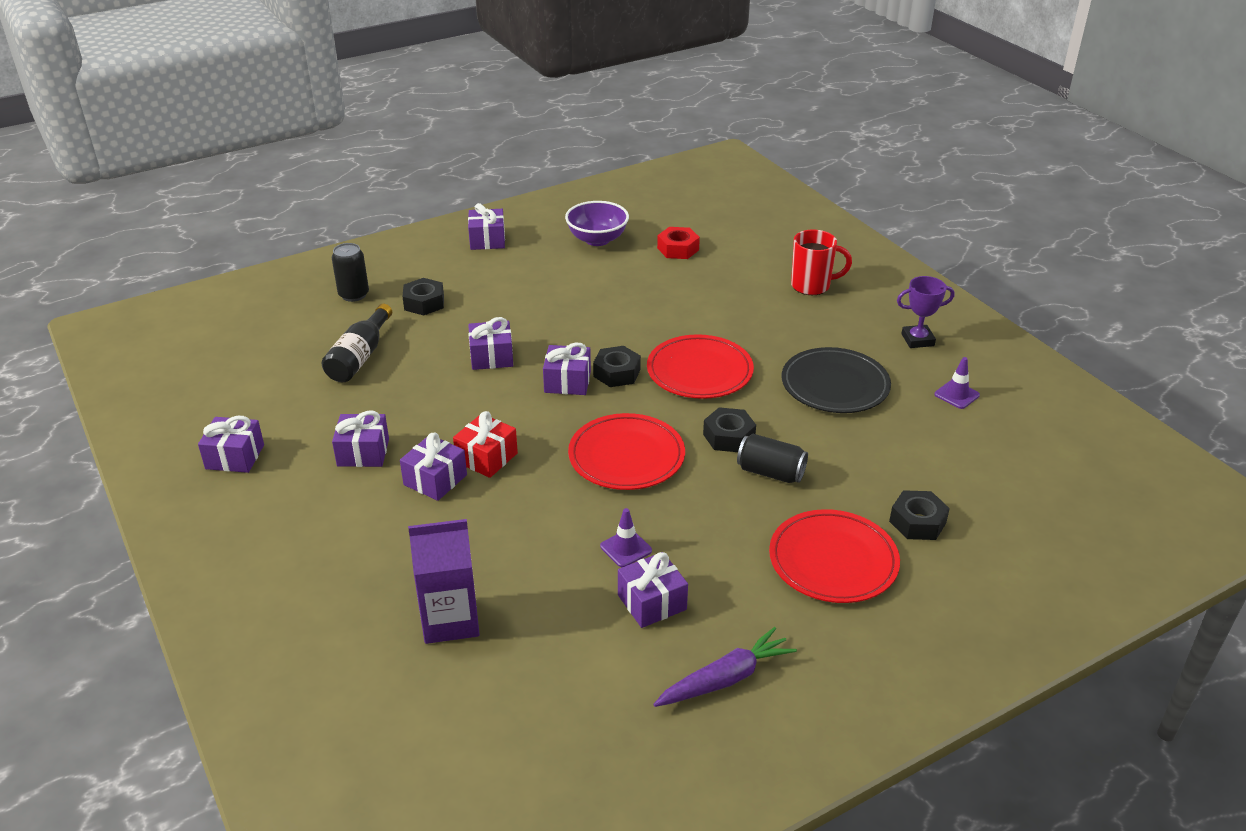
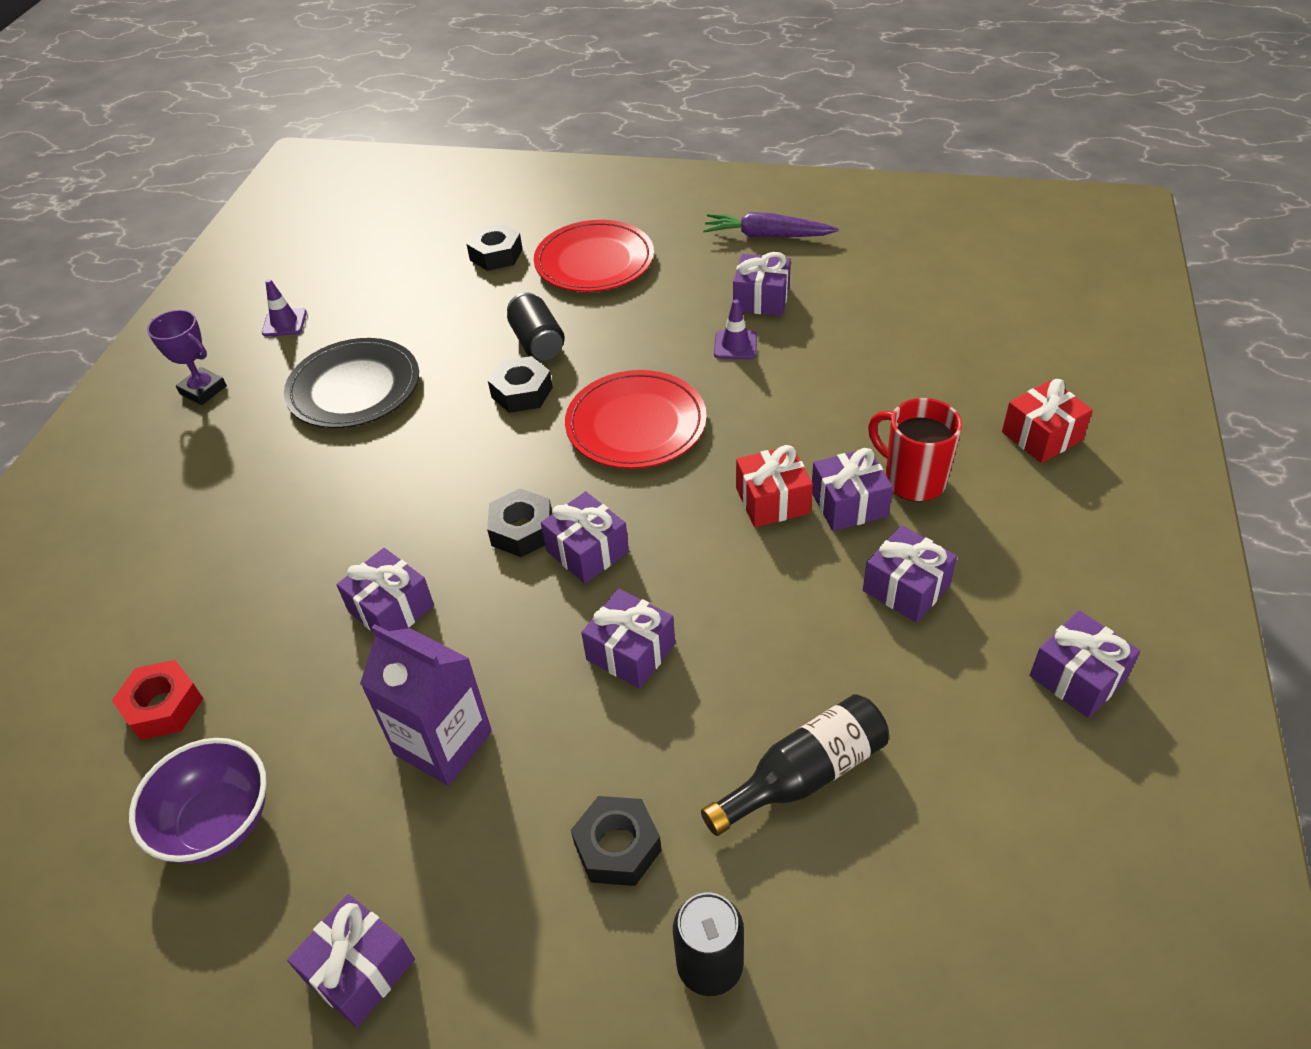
camera: 135 degrees left, 10 degrees up
(325, 597) = (1042, 436): none -> red gift
(450, 620) = (937, 363): purple carton -> purple carton (443, 743)
(634, 316) = (391, 609): none -> purple gift
(699, 371) = (441, 479): red plate -> none
(812, 286) = (152, 522): red mug -> red mug (912, 480)

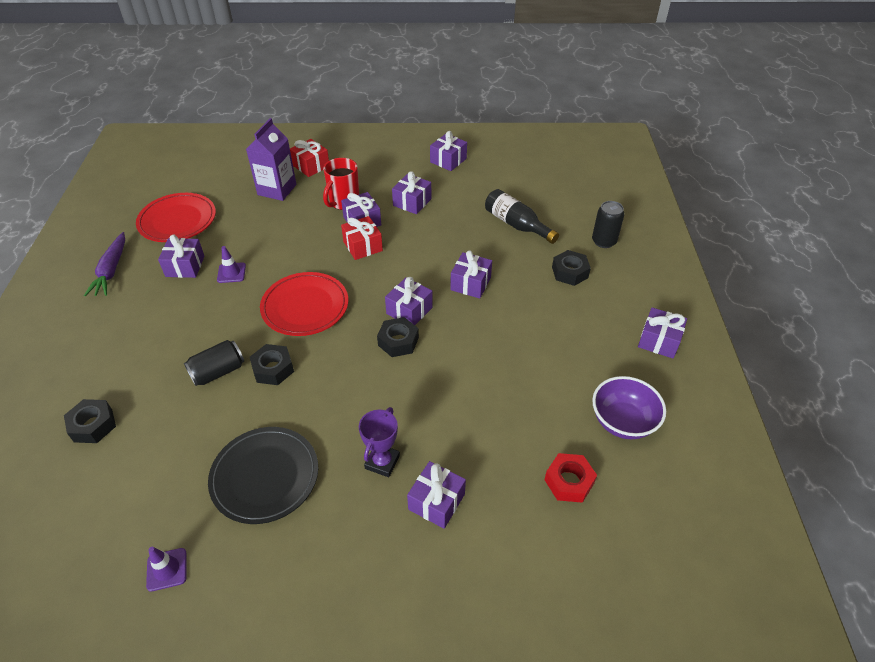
camera: 105 degrees left, 0 degrees up
(203, 390) = (263, 603): purple trophy -> purple trophy (382, 462)
(391, 609) = (468, 388): purple gift -> purple gift (436, 501)
(443, 743) = (544, 341): purple carton -> purple carton (277, 190)
(594, 261) = (120, 358): red plate -> red plate (177, 220)

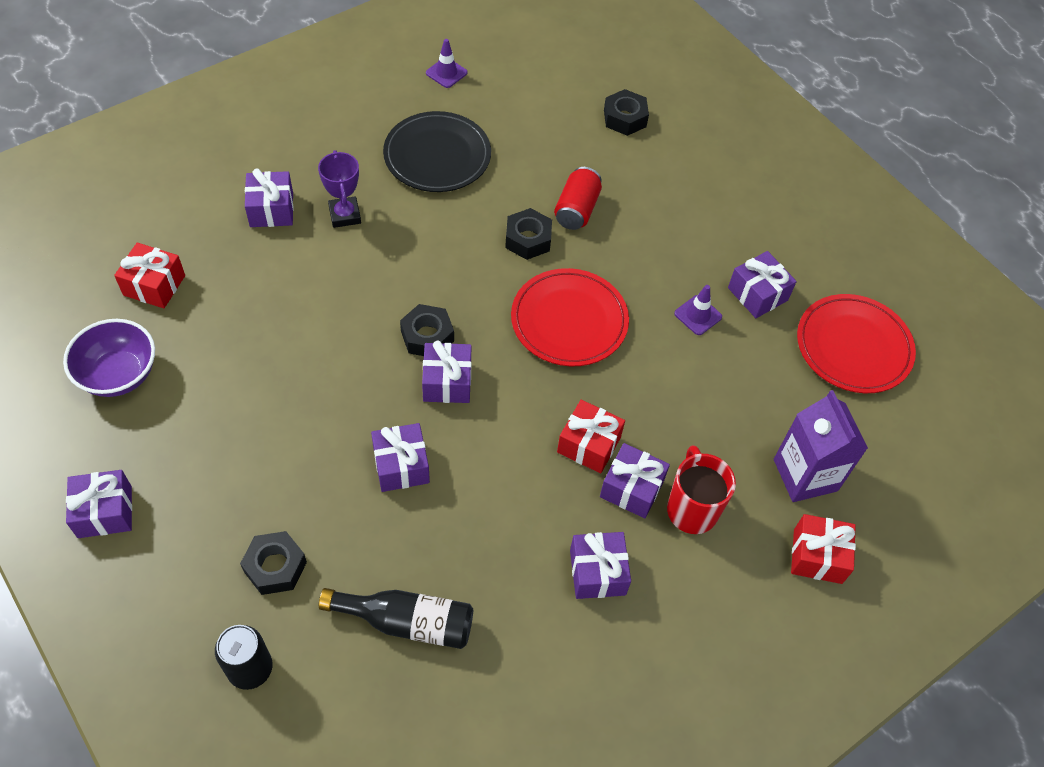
camera: 140 degrees right, 10 degrees up
(111, 270) = (824, 245): purple carrot -> none
(218, 372) = (576, 210): black can -> red can
(448, 160) = (626, 720): purple gift -> none
(569, 481) = (154, 285): red nut -> red gift

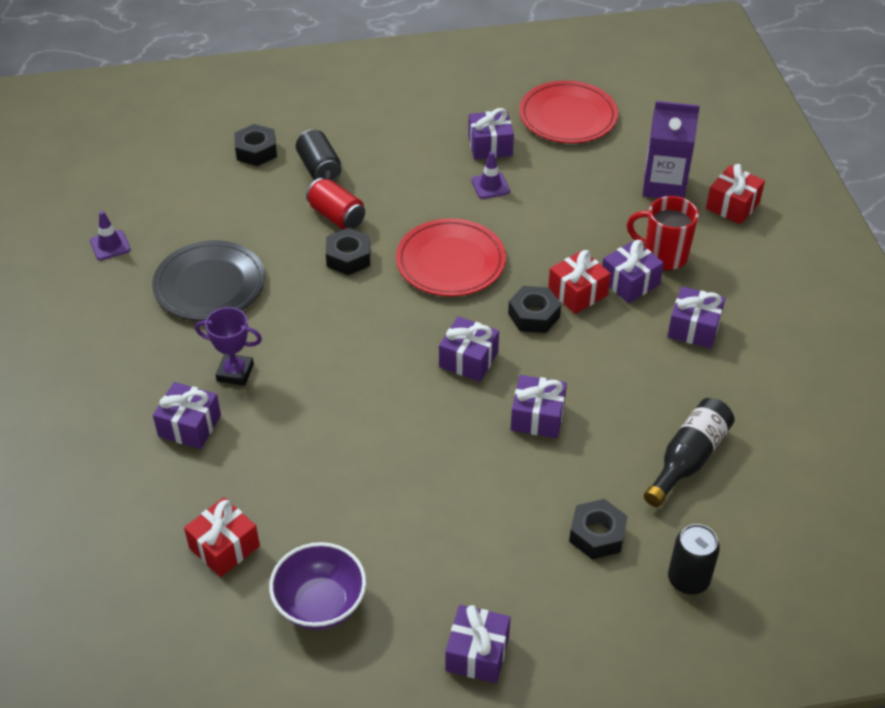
camera: 60 degrees left, 10 degrees down
(427, 336) = (412, 357): black nut -> black nut (533, 315)
(632, 172) = (319, 168): none -> black can

